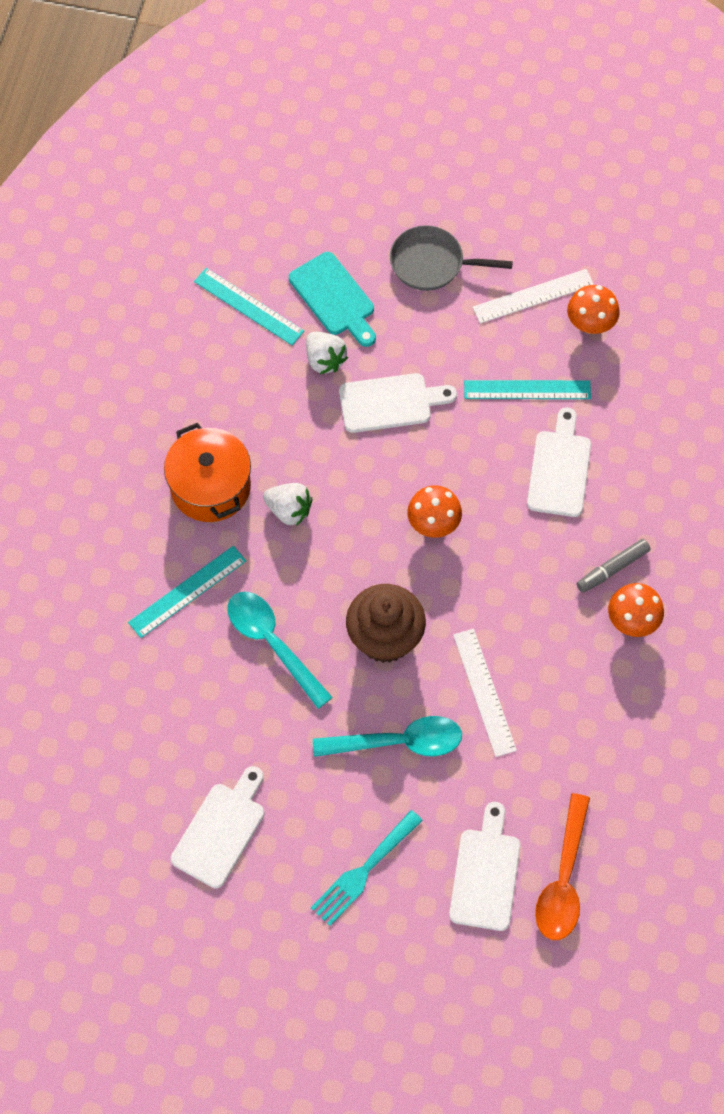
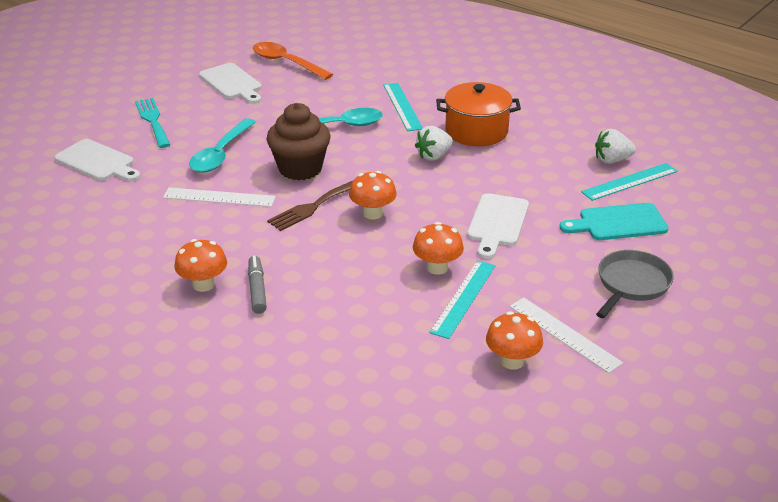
camera: 115 degrees right, 30 degrees down
(324, 360) = (558, 203): white strawberry -> white strawberry (612, 160)
(451, 587) = (313, 206): none -> brown fork
(493, 428) = (437, 268): none -> orange mushroom
(533, 296) = (564, 334): white ruler -> white ruler turned 45 degrees counterclockwise
(559, 469) = (372, 291): white cutting board -> none
(563, 878) = (56, 190): orange spoon -> orange spoon (286, 63)

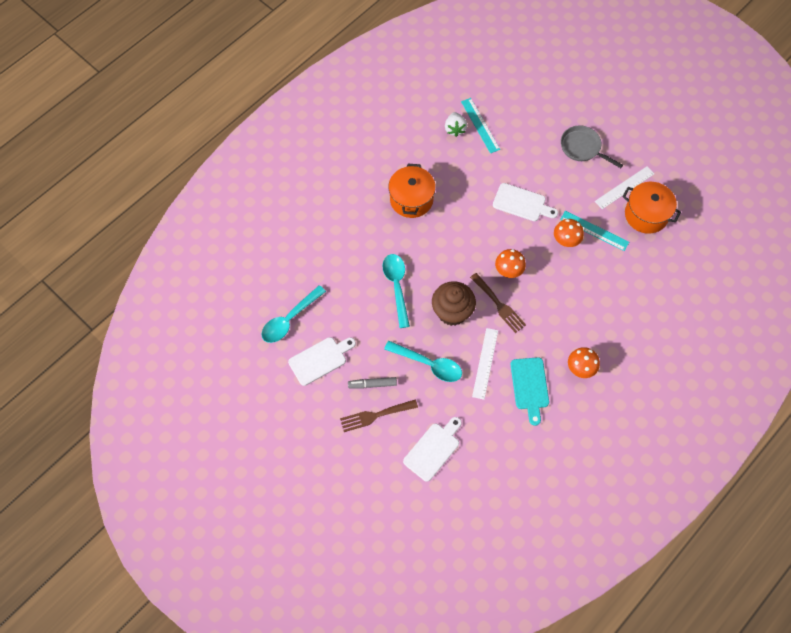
camera: 85 degrees left, 30 degrees up
(153, 120) = (375, 415): turquoise fork -> brown fork
(257, 289) = (585, 338): grey marker -> grey marker (372, 384)
(286, 63) = (290, 319): orange spoon -> turquoise spoon
(402, 106) = (371, 242): turquoise ruler -> none
(434, 156) = (442, 229): white strawberry -> none
(512, 361) = (646, 215): orange mushroom -> orange pot
(618, 223) = (524, 141): turquoise cutting board -> turquoise cutting board (530, 386)

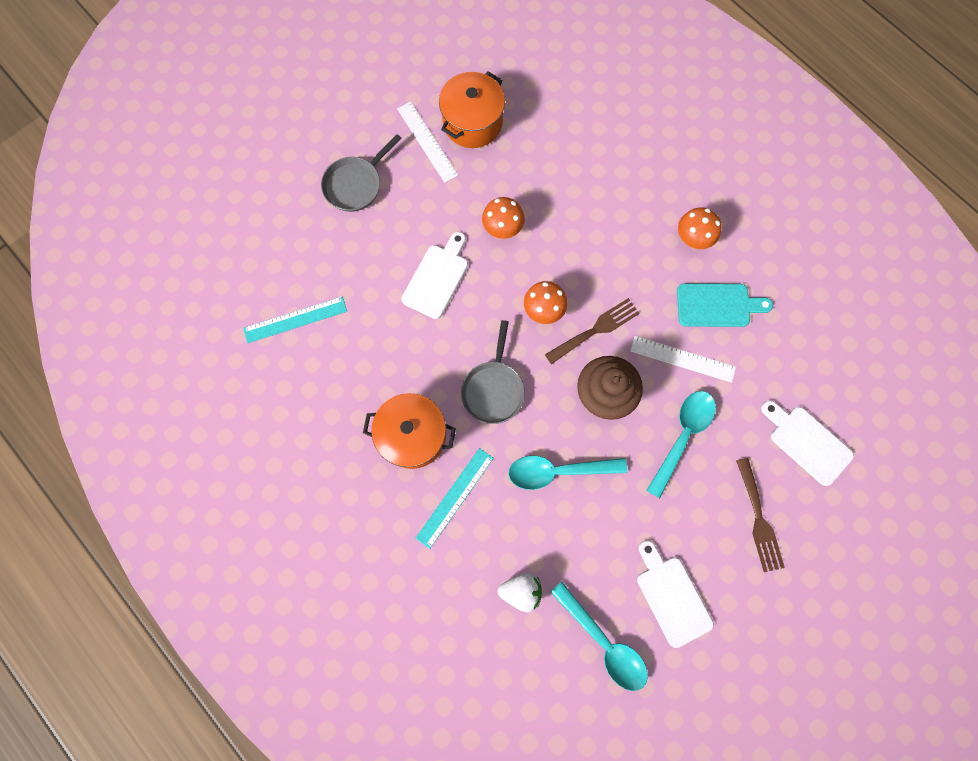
camera: 85 degrees left, 10 degrees up
(372, 384) = (711, 520): grey marker -> none
(448, 244) = (493, 389): none -> grey pan
(455, 129) = (296, 357): white strawberry -> white strawberry (521, 590)
(594, 231) = (490, 190): turquoise ruler -> turquoise ruler (455, 497)

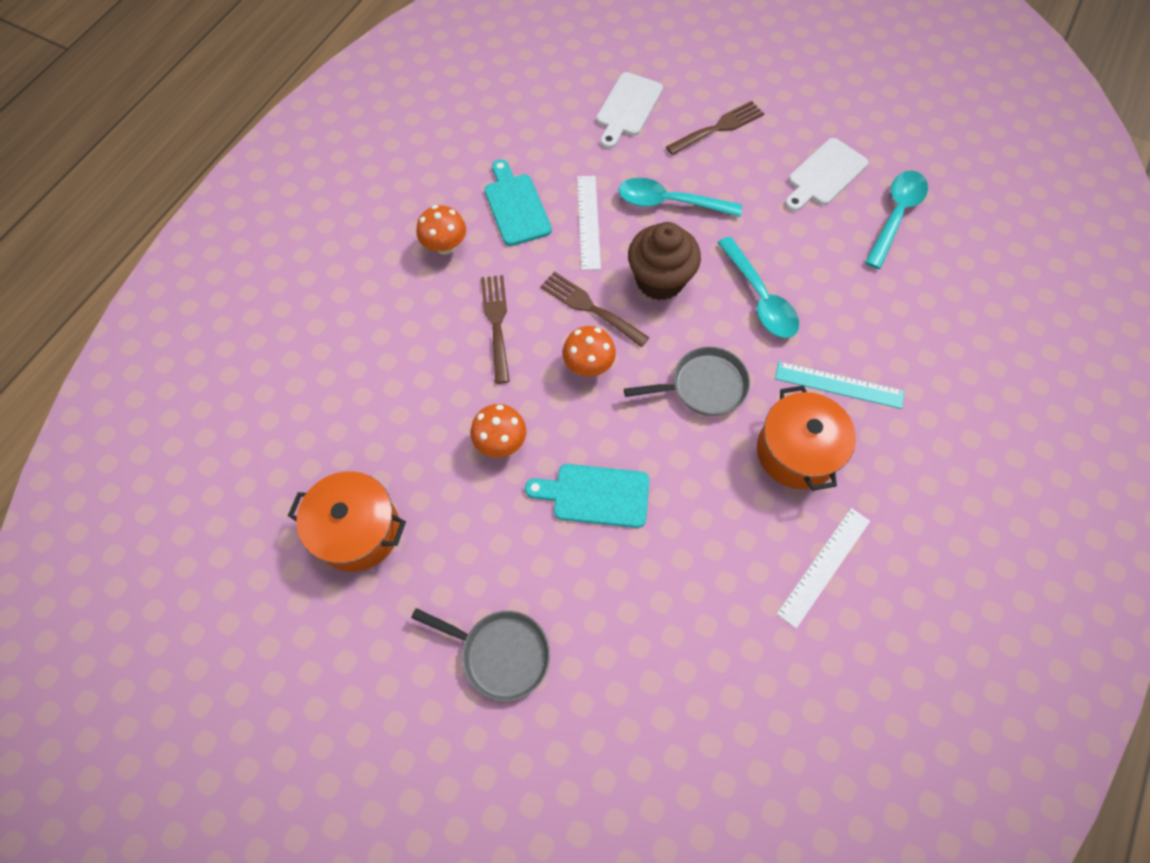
camera: 110 degrees left, 10 degrees down
(295, 319) = (724, 653): turquoise ruler -> none
(427, 141) = (404, 580): white ruler -> white ruler (823, 566)
(437, 278) = (595, 495): white cutting board -> turquoise cutting board
(521, 590) = (893, 295): white strawberry -> none
(605, 255) = (496, 322): none -> brown fork

